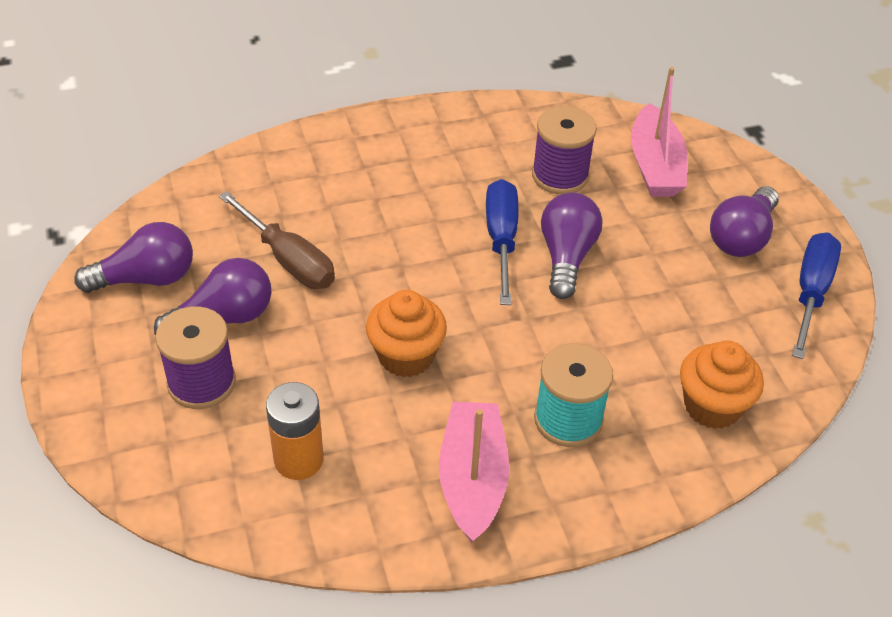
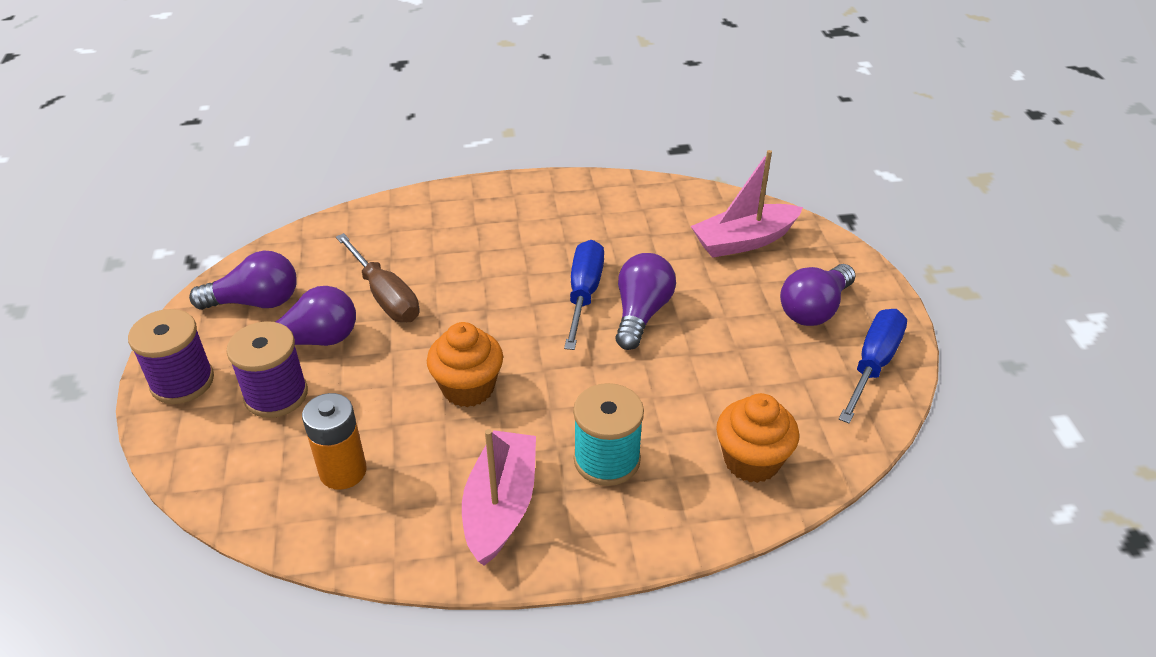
camera: 10 degrees right, 5 degrees down
(560, 176) = (652, 243): purple spool -> purple spool (182, 382)
(655, 165) = (744, 241): pink boat -> pink boat turned 60 degrees clockwise

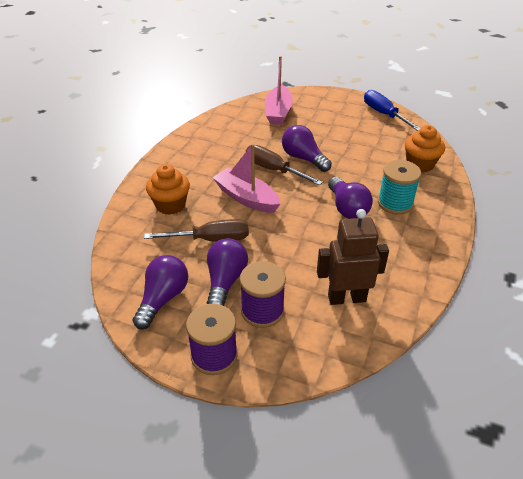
camera: 60 degrees left, 0 degrees up
(343, 471) = (346, 298): orange battery -> brown robot
(468, 388) = (314, 231): orange cupcake -> orange cupcake (170, 205)
(500, 506) = (405, 246): pink boat -> pink boat (246, 198)
(584, 294) = (274, 170): blue screwdriver -> brown screwdriver
(814, 309) = (340, 114): purple light bulb -> purple light bulb (347, 208)

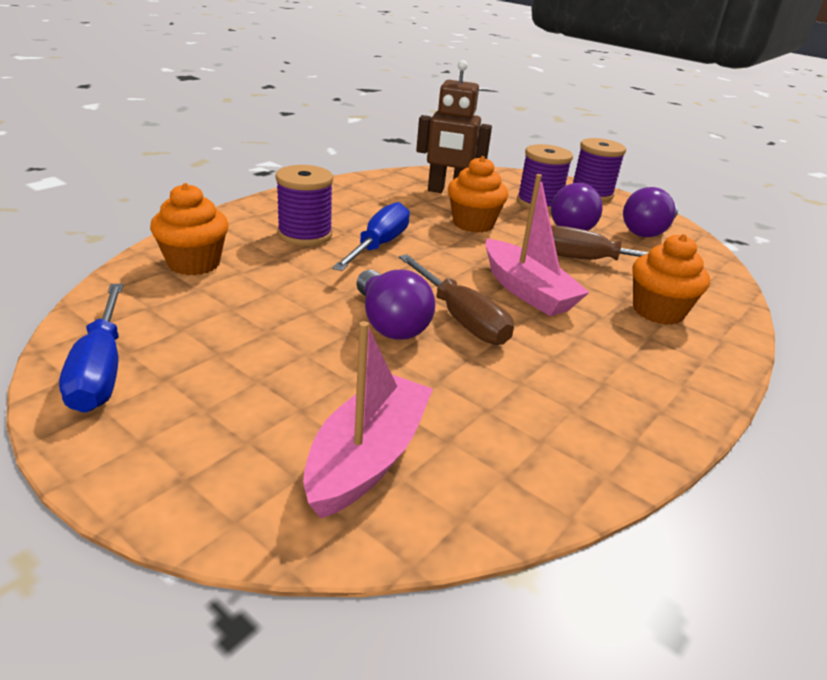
camera: 165 degrees left, 10 degrees down
(303, 255) = (473, 224): none -> orange cupcake
(347, 208) = (378, 246): purple light bulb -> blue screwdriver
(395, 203) = (305, 235): turquoise spool -> purple spool

